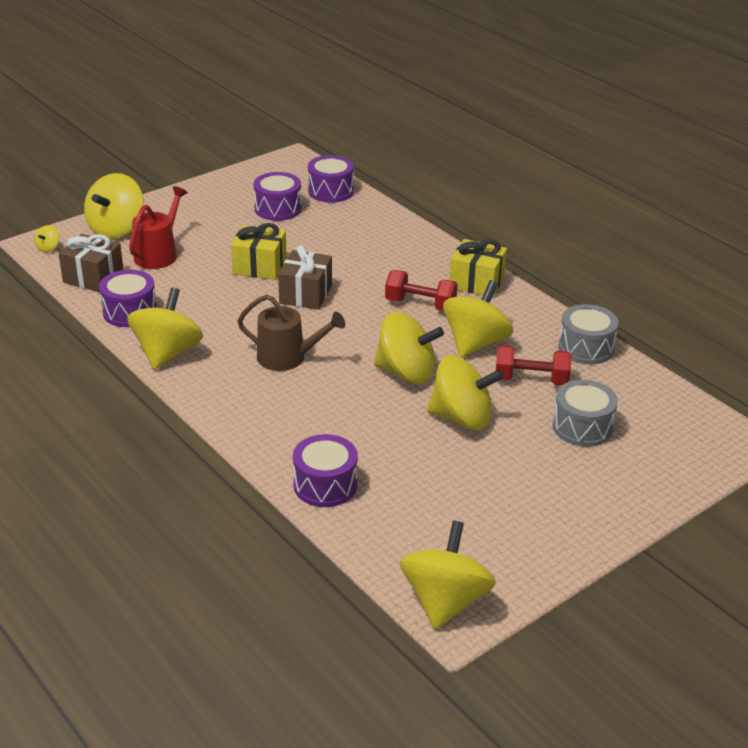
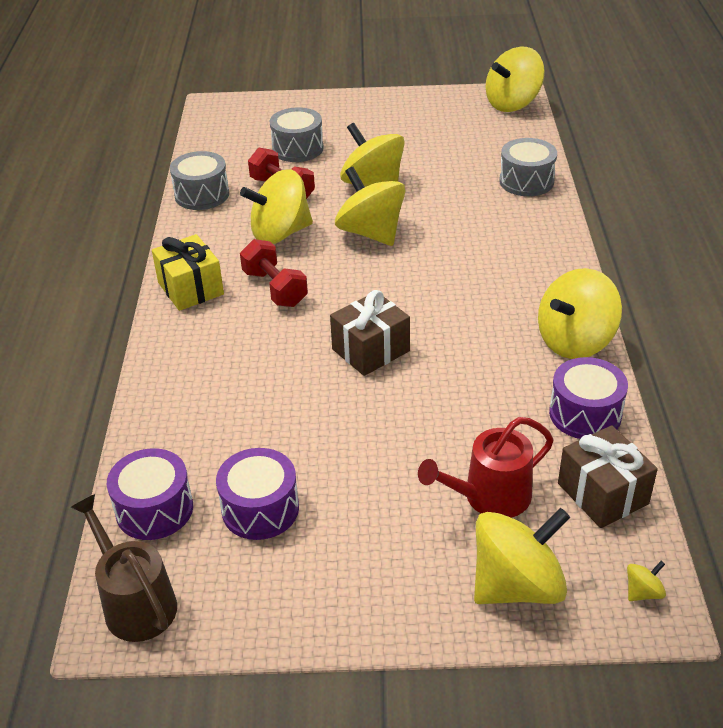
camera: 140 degrees left, 5 degrees up
(259, 267) = (382, 413): yellow gift -> none
(287, 357) = (459, 288): brown watering can -> brown watering can (135, 603)
(325, 485) = (526, 181): purple drum -> grey drum

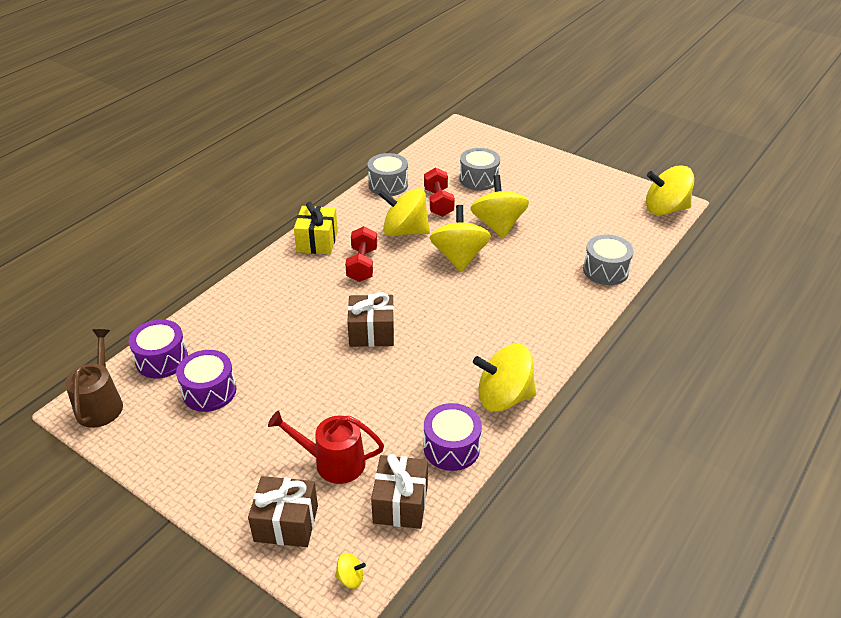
camera: 35 degrees right, 0 degrees up
(517, 585) = (286, 523): yellow spinning top -> brown gift

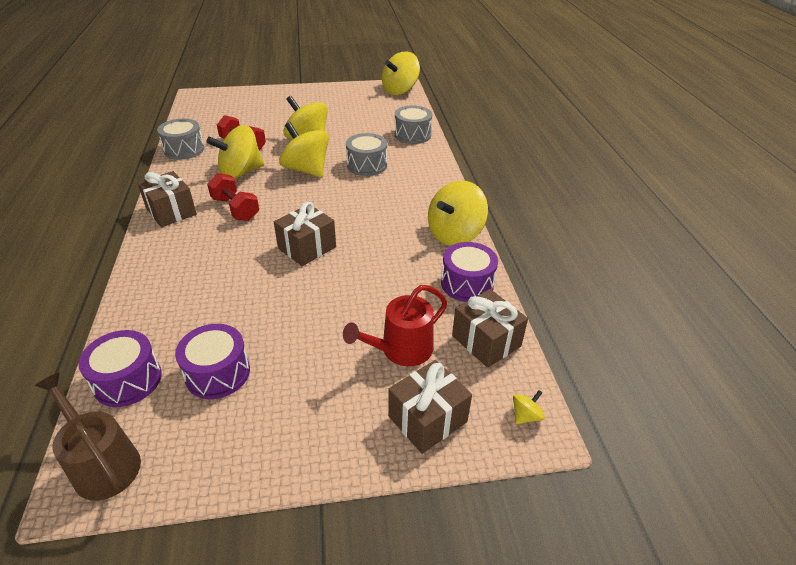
camera: 45 degrees left, 0 degrees up
(317, 241) = (171, 211): yellow gift -> brown gift
(479, 179) = (255, 119): grey drum -> grey drum (367, 165)

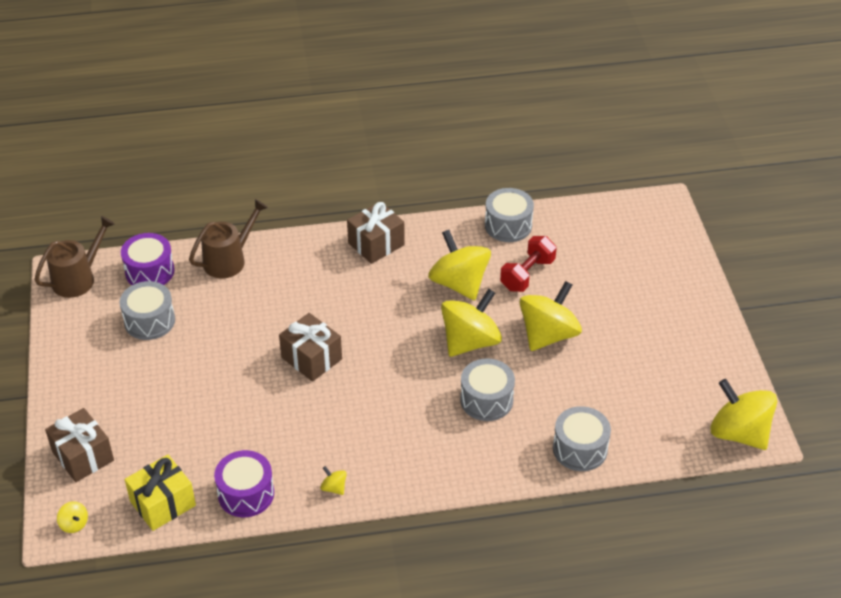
camera: 90 degrees right, 5 degrees up
(143, 309) = (228, 260): none -> brown watering can
(218, 373) = (149, 321): purple drum -> grey drum
(235, 209) = (382, 292): red dumbbell -> none
(401, 350) = (159, 439): red watering can -> none
(455, 234) = (334, 488): yellow spinning top -> yellow spinning top, size x0.40
(486, 341) = (163, 503): brown gift -> yellow gift

